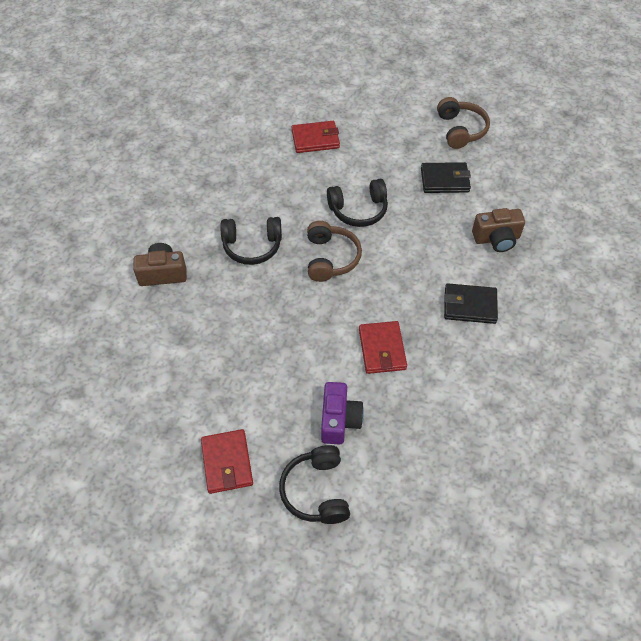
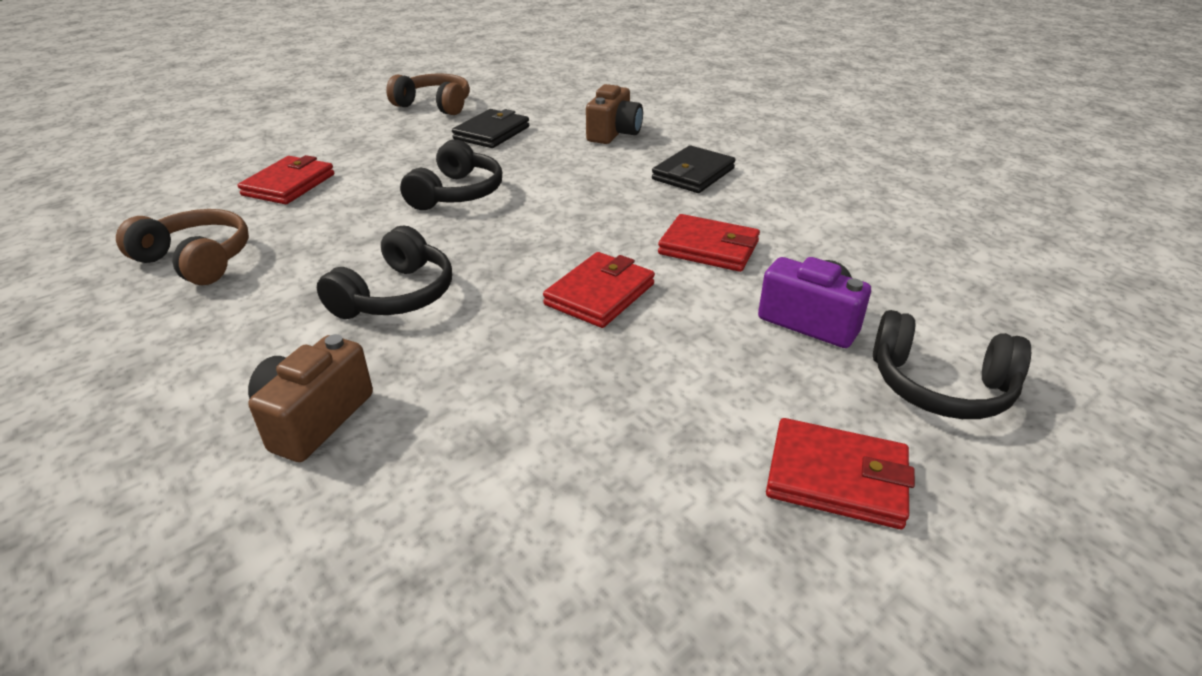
camera: 60 degrees left, 20 degrees down
(304, 322) = (600, 294): none -> red wallet
(330, 258) = (509, 237): brown headphones -> brown headphones (196, 260)

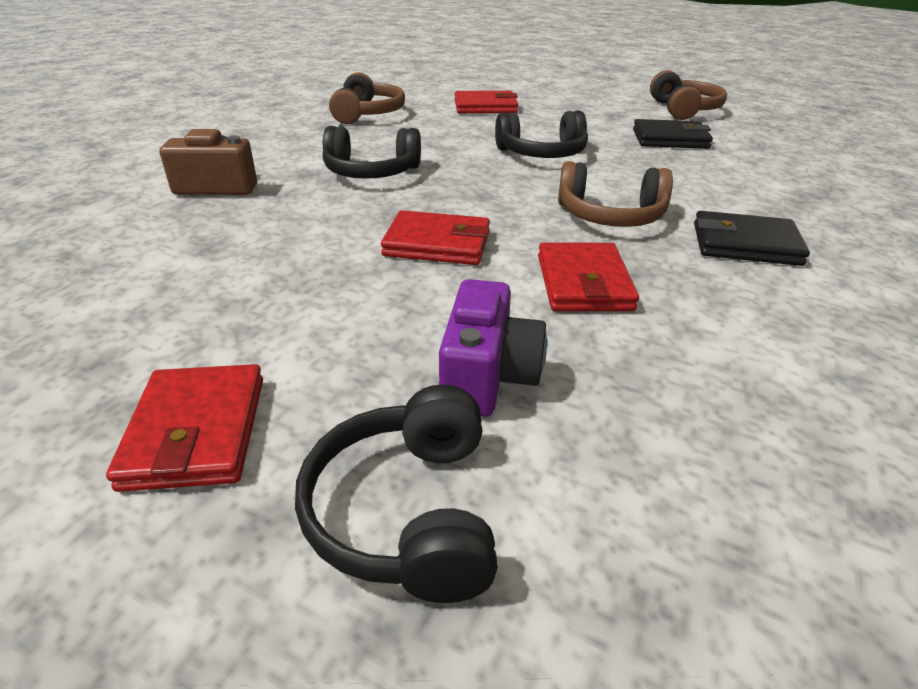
camera: 65 degrees right, 0 degrees up
(612, 204) = (610, 216): none -> brown headphones
(614, 133) = (768, 185): brown camera -> none

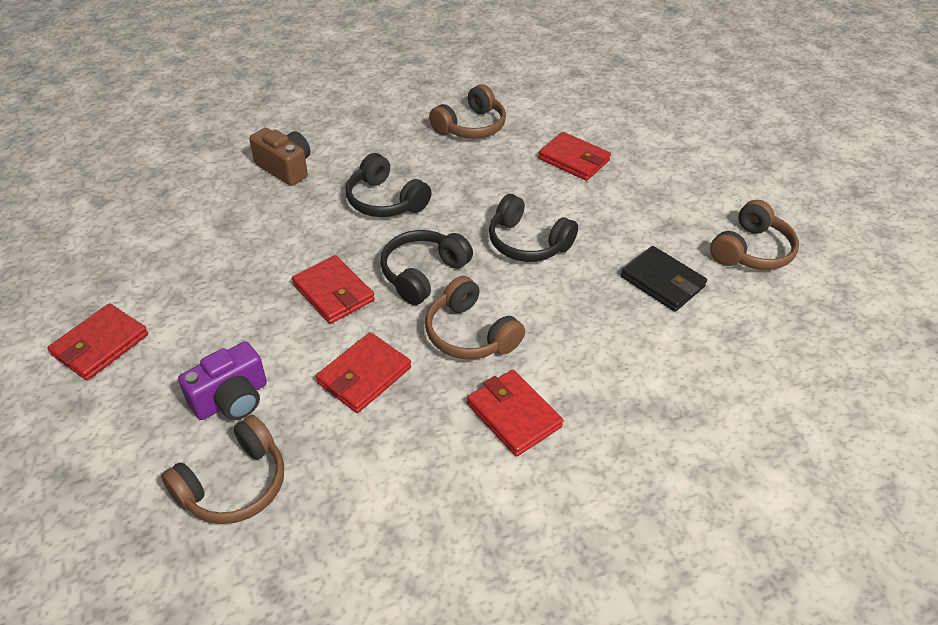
camera: 40 degrees right, 10 degrees up
(407, 512) = (120, 438): black headphones -> black headphones (423, 273)
(642, 450) = (234, 484): none -> brown headphones
(745, 244) = (514, 415): black wallet -> red wallet

